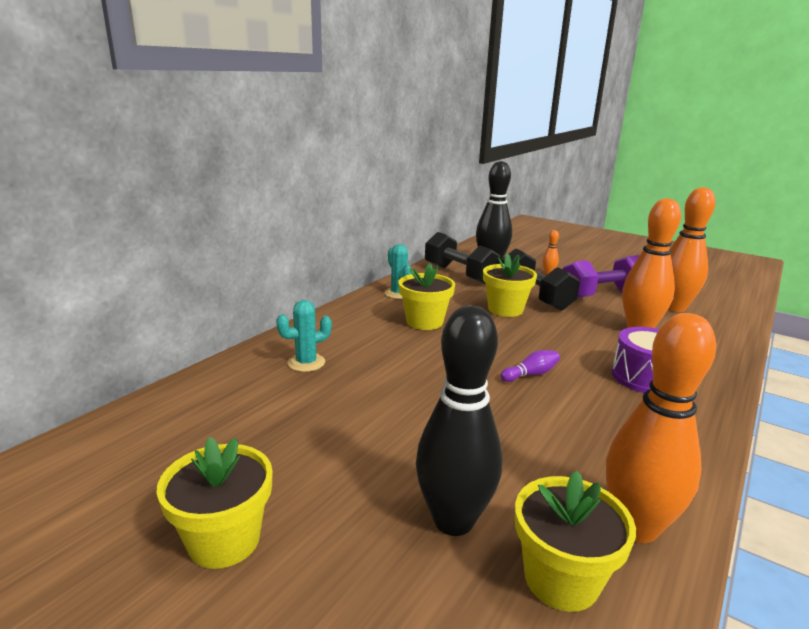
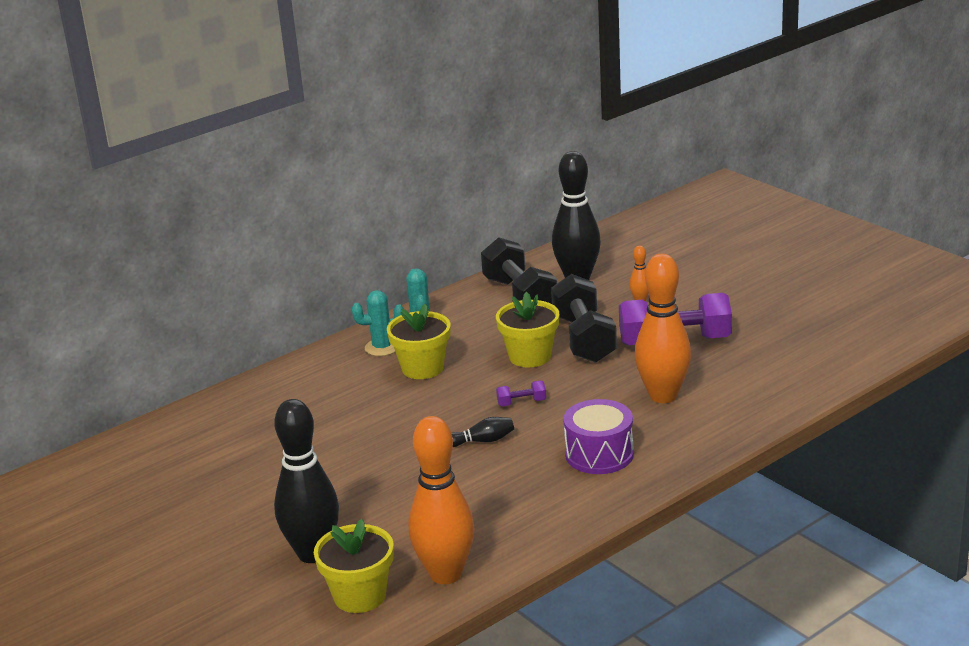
camera: 20 degrees right, 5 degrees up
(224, 540) = (151, 546): yellow flower pot -> none
(306, 363) = (272, 410): turquoise cactus -> turquoise cactus (382, 347)
(531, 374) = (483, 441): purple bowling pin -> black bowling pin
(533, 341) = (521, 402): none -> purple dumbbell
(674, 307) = (748, 367): orange bowling pin -> none

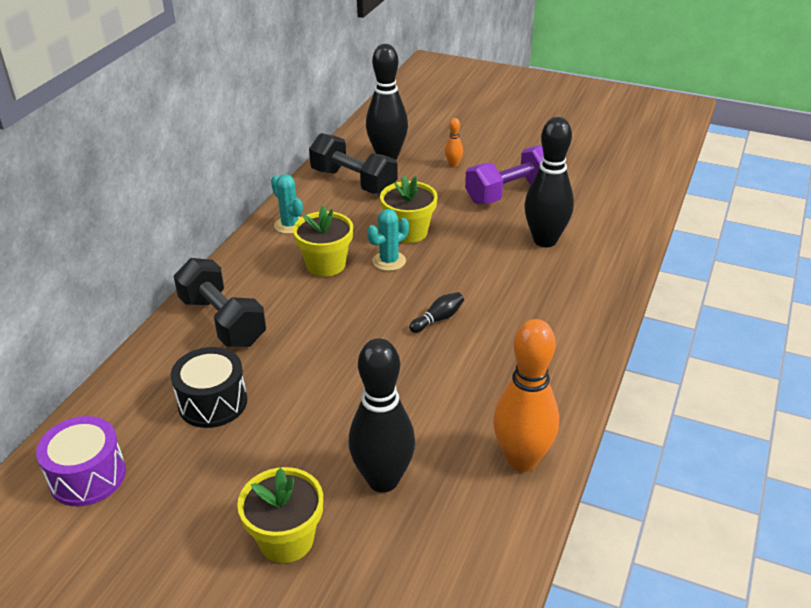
camera: 30 degrees left, 10 degrees up
(228, 457) = (213, 402): none -> black drum
(360, 596) = (465, 510): yellow flower pot -> yellow flower pot (286, 540)
(382, 347) = (272, 254): turquoise cactus -> turquoise cactus (389, 261)
(521, 402) = (439, 275): purple dumbbell -> none
(584, 339) = (439, 206): black dumbbell -> black dumbbell (222, 321)
(599, 454) = (543, 305): purple drum -> purple drum (87, 476)
(663, 396) = (545, 240): orange bowling pin -> black bowling pin

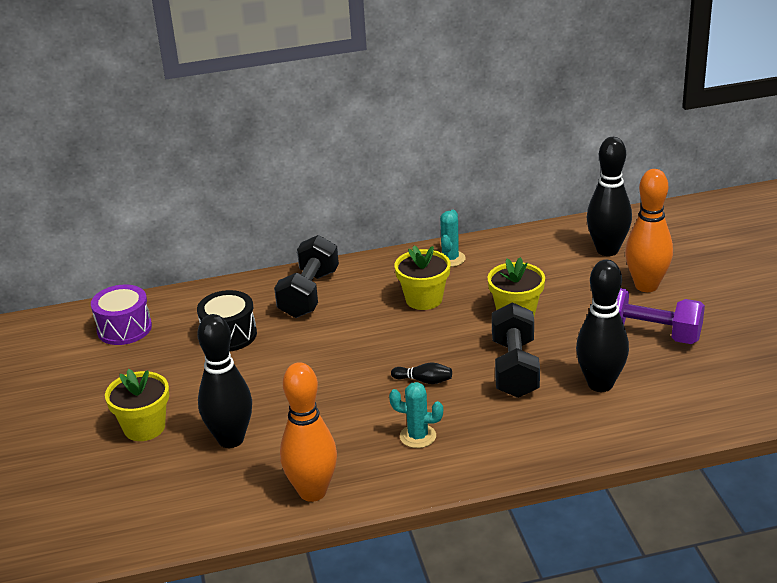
camera: 55 degrees right, 5 degrees down
(353, 182) = (547, 254): black dumbbell -> black dumbbell (515, 368)
(389, 261) = (465, 323): turquoise cactus -> turquoise cactus (418, 436)
(453, 165) = (646, 286): orange bowling pin -> orange bowling pin, size x2.32

